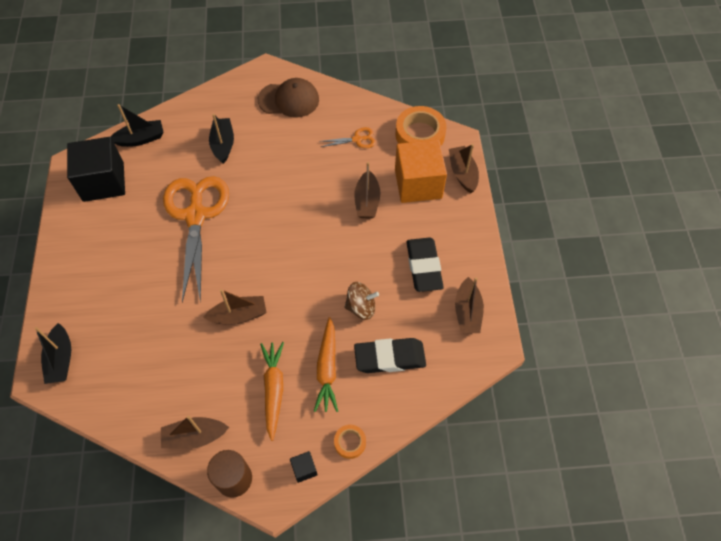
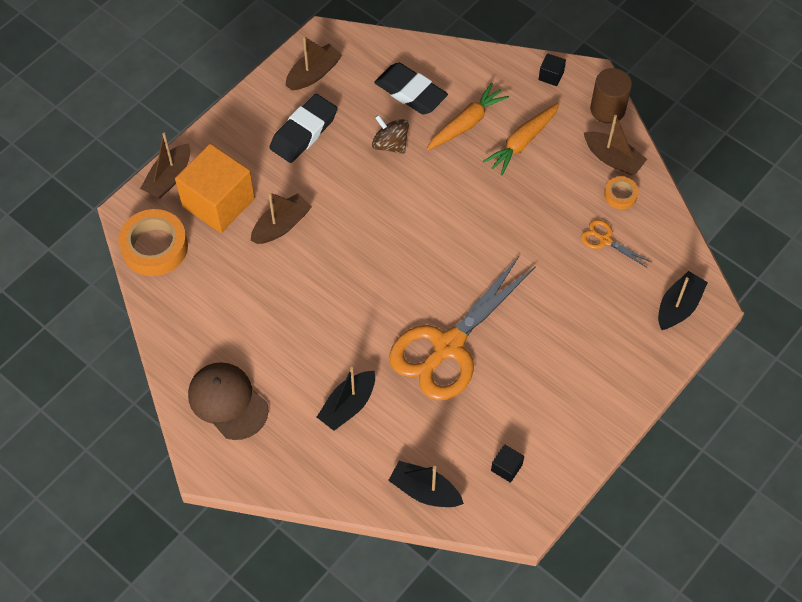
camera: 135 degrees left, 0 degrees up
(103, 182) = (506, 467): black cube -> black cube, size x0.40
(239, 315) = (496, 220): brown boat -> none
(350, 442) = (501, 65): orange tape -> orange tape (620, 195)
(357, 139) = (216, 294): orange scissors -> orange scissors (605, 240)

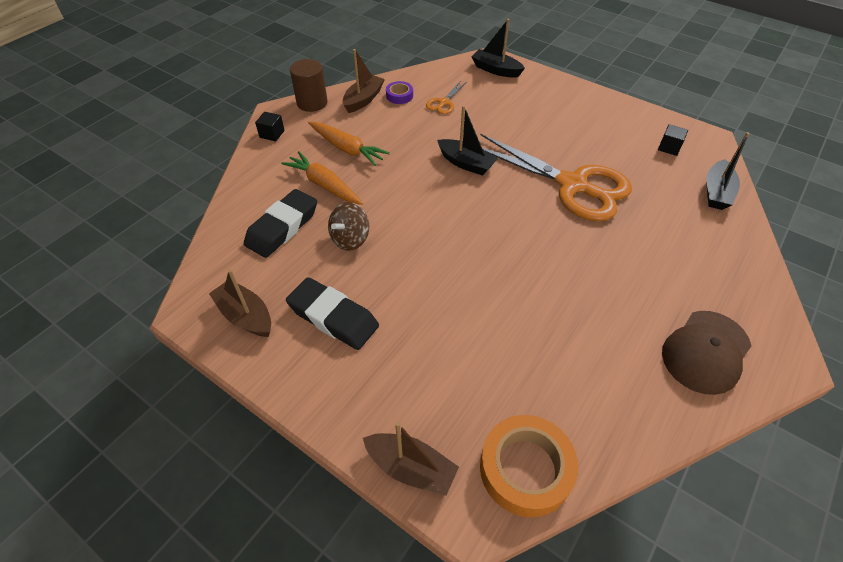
camera: 95 degrees left, 10 degrees down
(218, 202) = (443, 398): orange cube -> none
(281, 225) = (467, 326): brown boat -> none
(348, 405) = (662, 249): black boat -> black boat (466, 163)
(620, 195) = (399, 96): orange tape -> purple tape

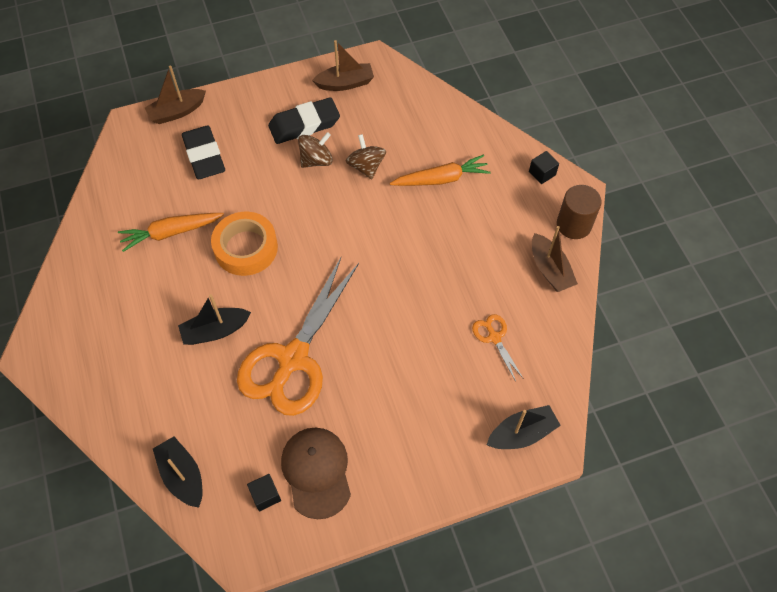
camera: 125 degrees right, 10 degrees up
(282, 227) = (412, 133): black eraser -> black eraser (204, 156)
(347, 149) = (478, 217): orange carrot -> orange carrot (171, 233)
(373, 280) = (316, 160): none -> brown spinning top
(399, 96) = (535, 305): purple tape -> none
(466, 163) = (388, 295): black boat -> black boat (215, 331)
(525, 469) = (127, 159): orange tape -> orange tape (246, 248)
(572, 185) = (293, 359): orange scissors -> orange scissors turned 45 degrees counterclockwise
(705, 352) = (87, 309): brown cap -> brown cap (316, 472)

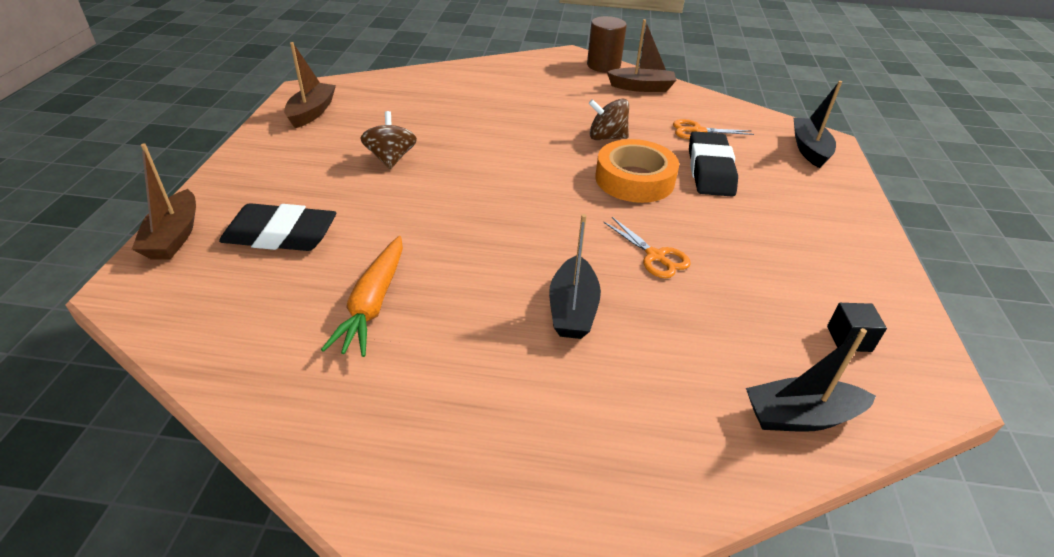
camera: 65 degrees left, 20 degrees down
(246, 248) = (463, 244): orange tape -> orange tape (634, 179)
(293, 359) = (655, 256): orange scissors -> orange scissors, size x0.42
(304, 125) = (332, 151): black eraser -> black eraser (710, 170)
(316, 472) = (823, 285): brown cap -> none
(366, 166) = (435, 133): brown spinning top -> brown spinning top (606, 137)
(441, 179) = (495, 102): orange carrot -> none
(542, 173) = (538, 61): black cube -> none

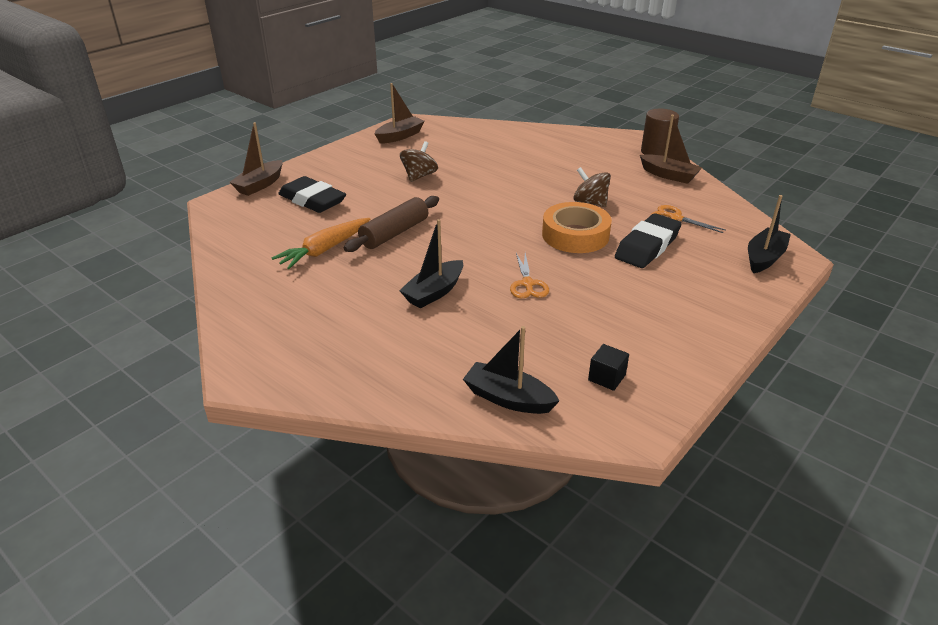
camera: 35 degrees right, 5 degrees down
(440, 245) = (394, 233): none -> brown rolling pin

